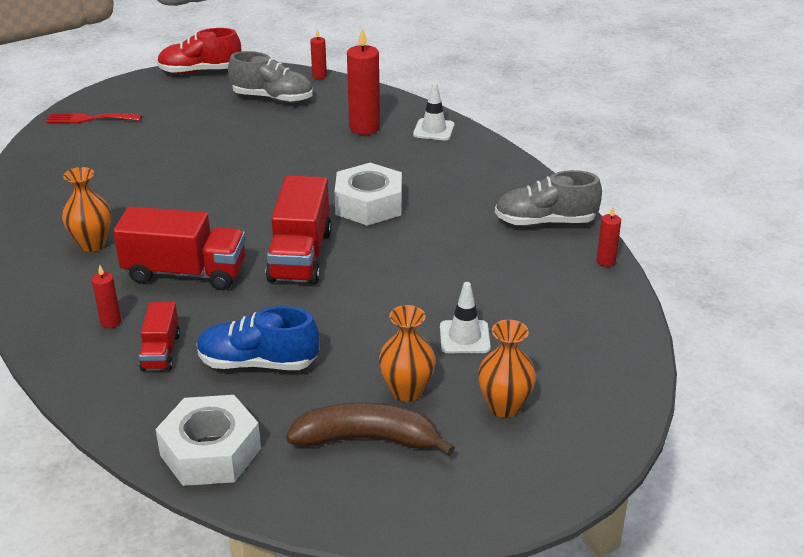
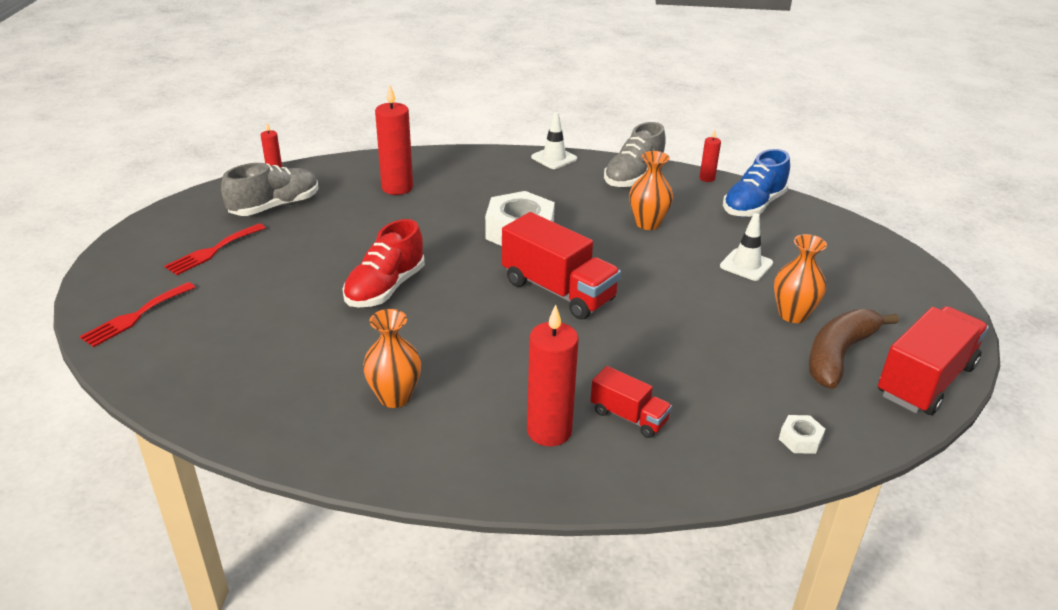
camera: 55 degrees left, 0 degrees up
(110, 322) = (549, 431): red candle -> red candle, size x1.95
(185, 273) = (514, 358): red truck -> red truck (925, 380)
(189, 105) = (213, 251): none -> red fork
(200, 71) = (155, 222): red shoe -> red shoe (385, 288)
(210, 452) = (800, 439): white nut -> white nut, size x0.44
(258, 363) = (695, 369): blue shoe -> blue shoe (753, 206)
(433, 130) = (446, 163): white traffic cone -> white traffic cone (554, 158)
(504, 407) = (842, 283): orange vase -> orange vase (647, 223)

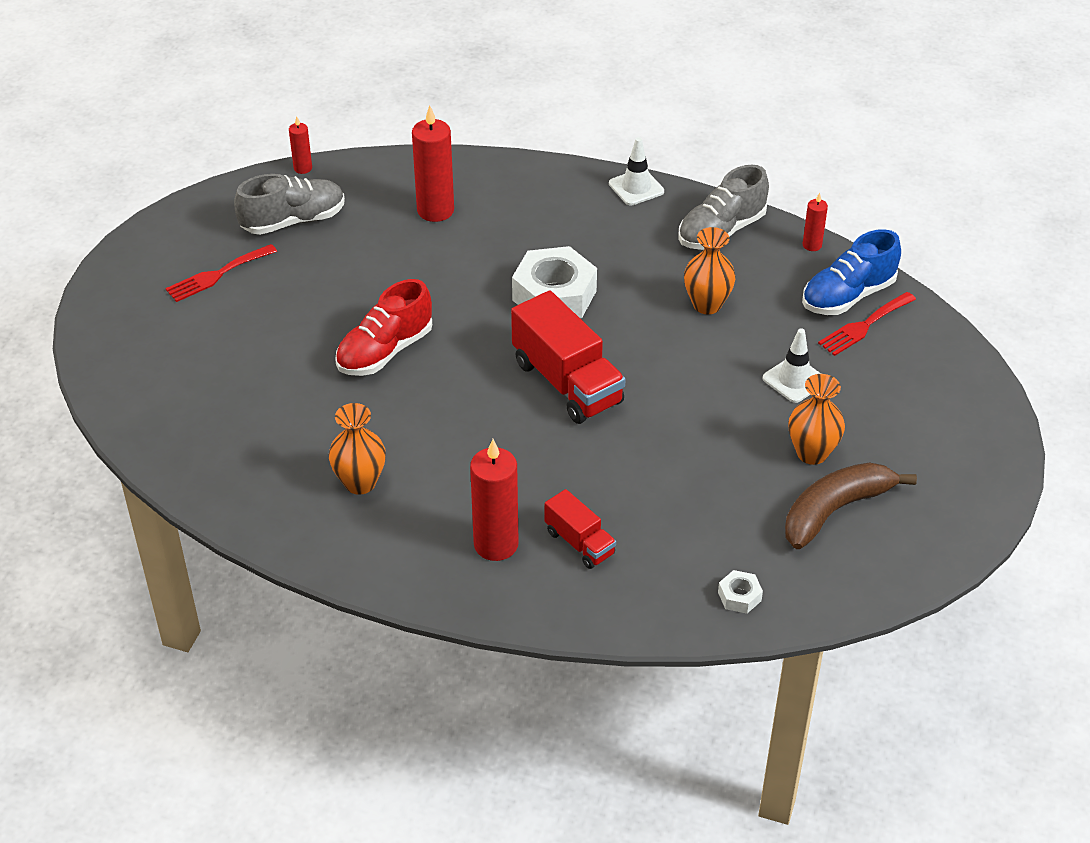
camera: 15 degrees right, 10 degrees up
(135, 316) = (130, 348): red fork -> red fork (864, 326)
(925, 380) = (911, 556): red truck -> none

